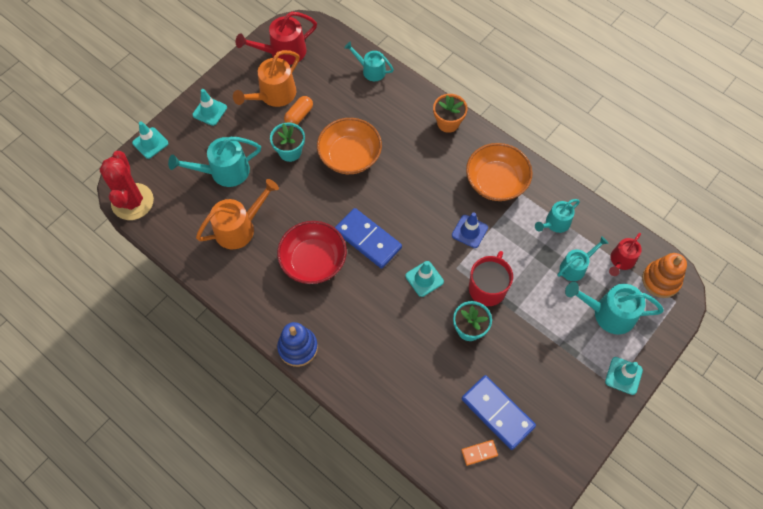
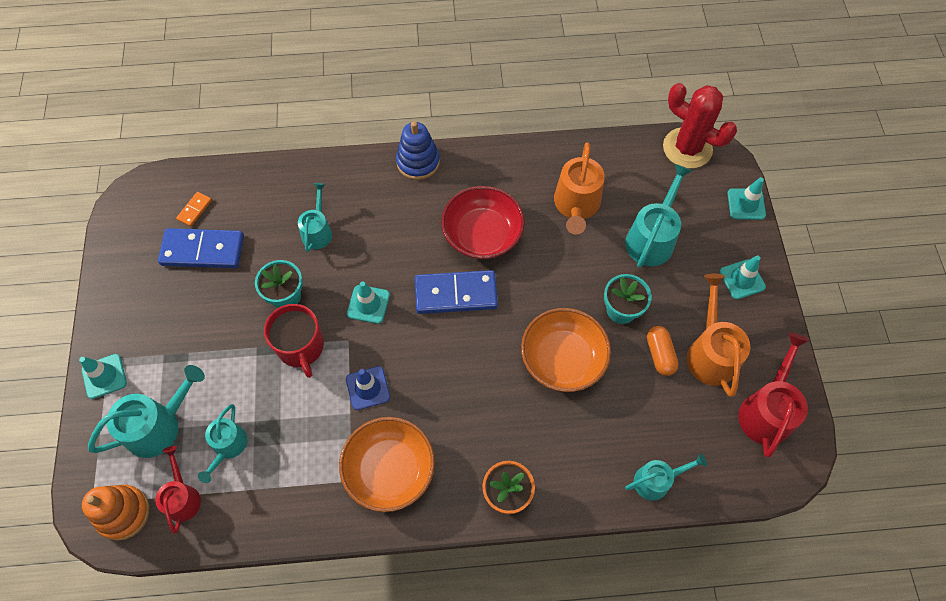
camera: 135 degrees right, 0 degrees up
(555, 223) = (286, 477): turquoise watering can -> turquoise watering can (317, 231)

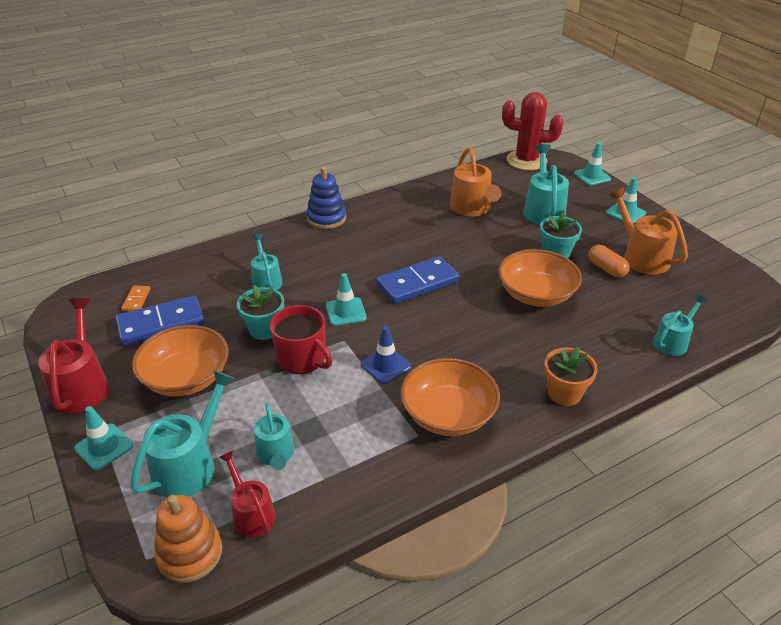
camera: 25 degrees left, 25 degrees down
(196, 327) = (186, 377): none -> orange bowl
(482, 234) = (412, 243): red bowl -> none
(766, 410) = (710, 275): red watering can -> red watering can (82, 386)

